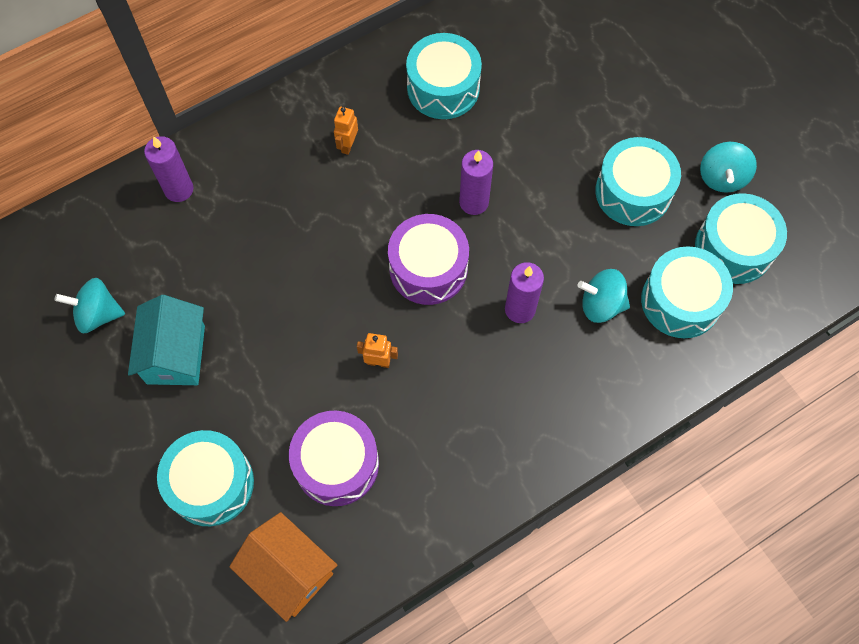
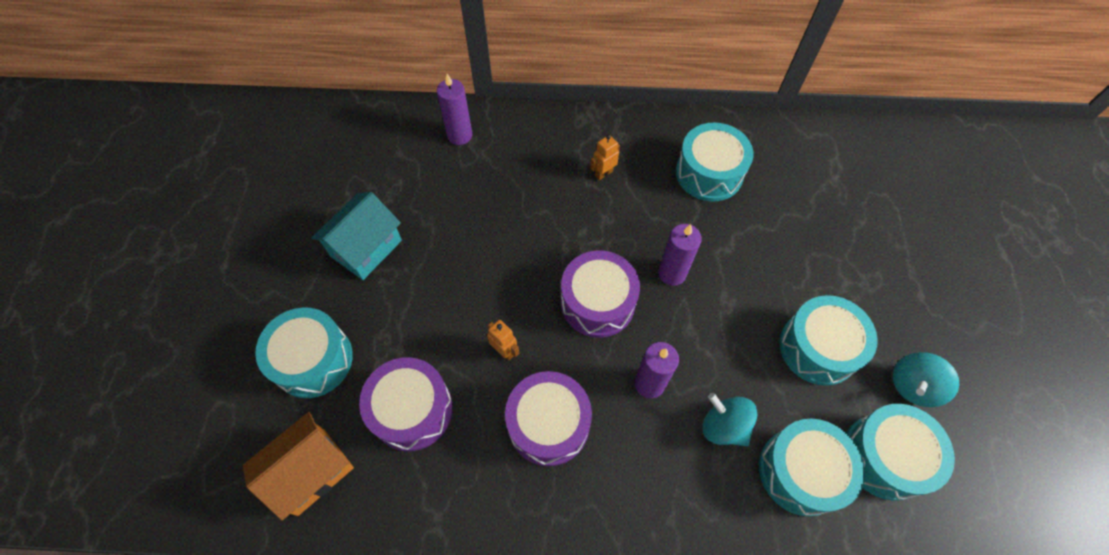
camera: 35 degrees right, 5 degrees down
(98, 314) = (339, 187): turquoise spinning top -> none
(289, 571) = (311, 471): orange house -> orange house turned 60 degrees clockwise
(461, 397) = (548, 424): none -> purple drum

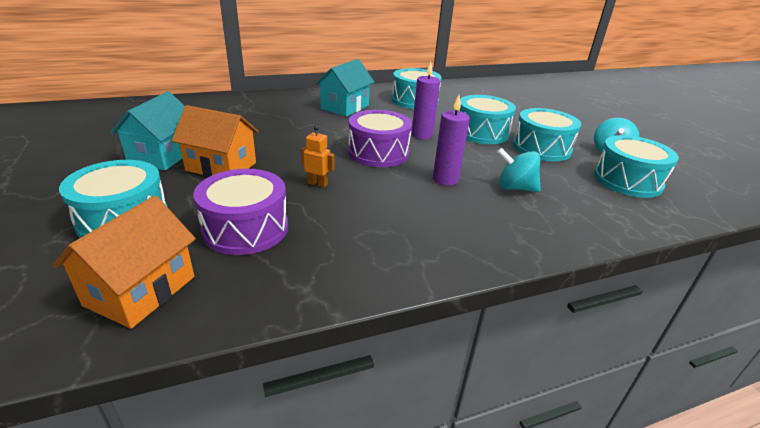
camera: 25 degrees left, 30 degrees down
(418, 287) = (221, 166): none -> orange house
(460, 135) = (227, 104): purple candle -> none
(548, 424) = (380, 212): purple drum -> none
(603, 173) = (345, 107): orange robot -> turquoise house
(801, 471) = (585, 197): turquoise drum -> turquoise drum (481, 132)

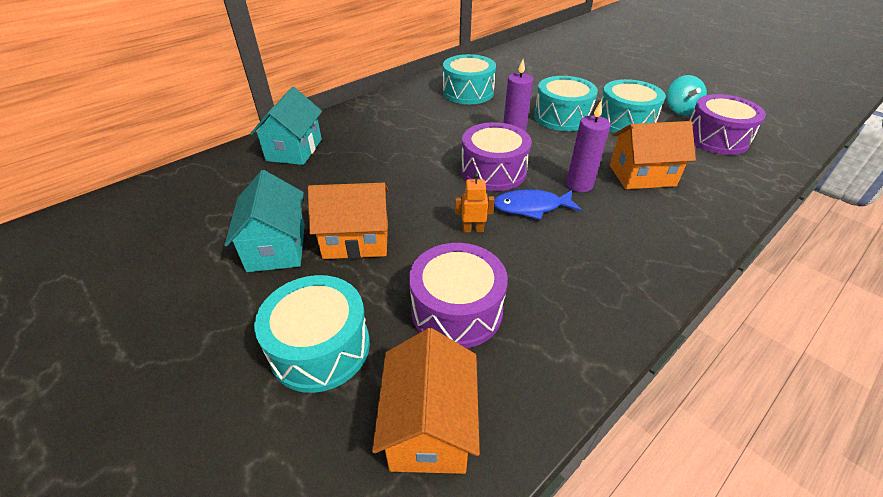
camera: 20 degrees left, 10 degrees up
(345, 107) = (408, 120): turquoise house -> turquoise house (294, 150)
(384, 183) = (531, 207): none -> blue fish
(515, 188) = (642, 175): turquoise spinning top -> orange house
(627, 180) = (716, 138): turquoise drum -> purple drum

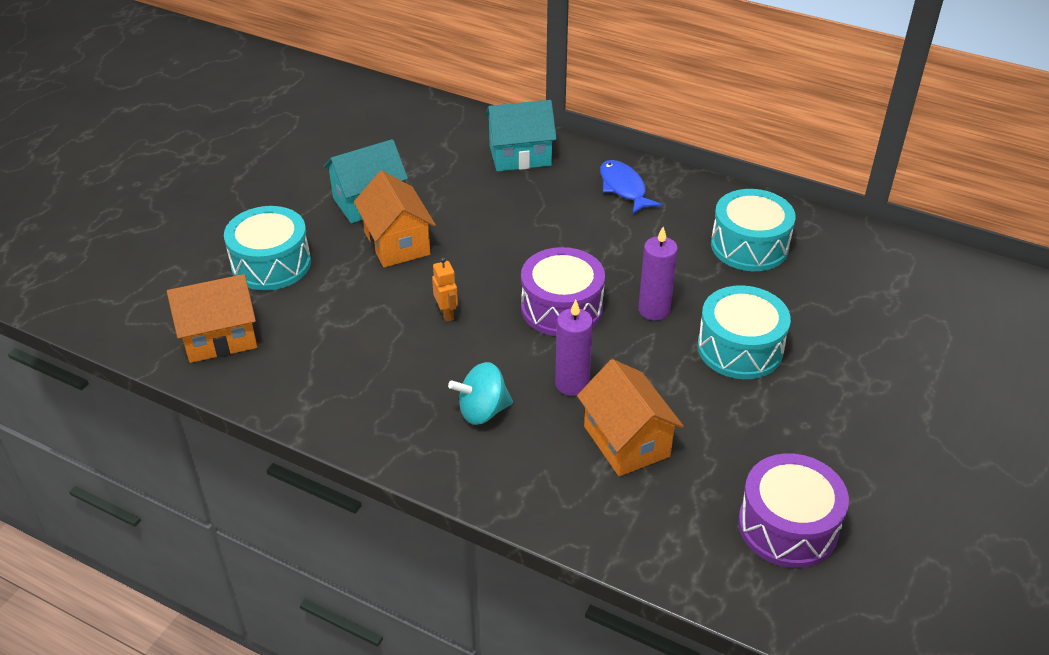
camera: 70 degrees right, 0 degrees up
(456, 310) = (334, 326): purple drum -> none
(531, 207) = (506, 349): blue fish -> blue fish (624, 188)
(625, 121) = (773, 417): turquoise drum -> none
(680, 110) = (862, 483): turquoise spinning top -> turquoise spinning top (482, 411)

